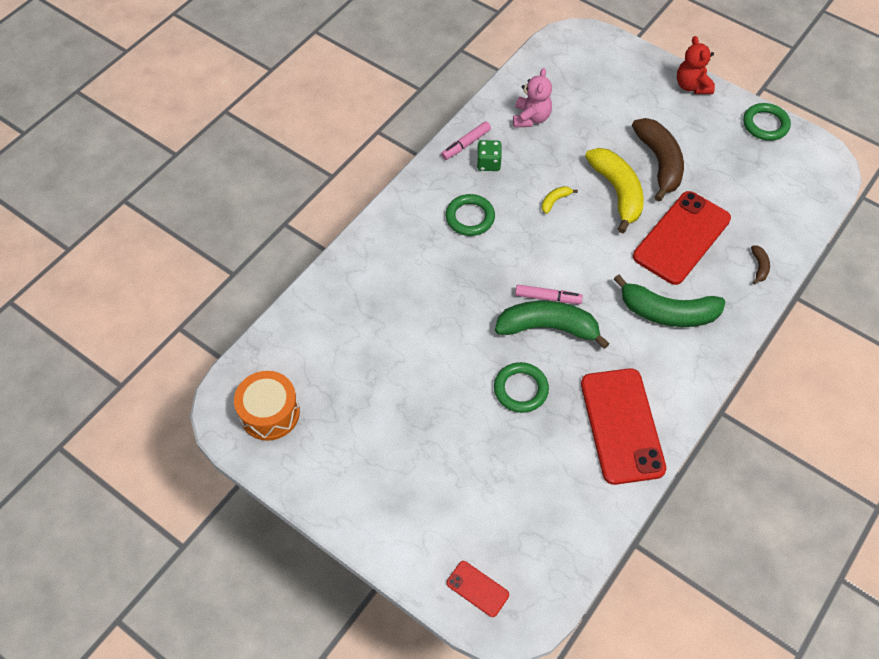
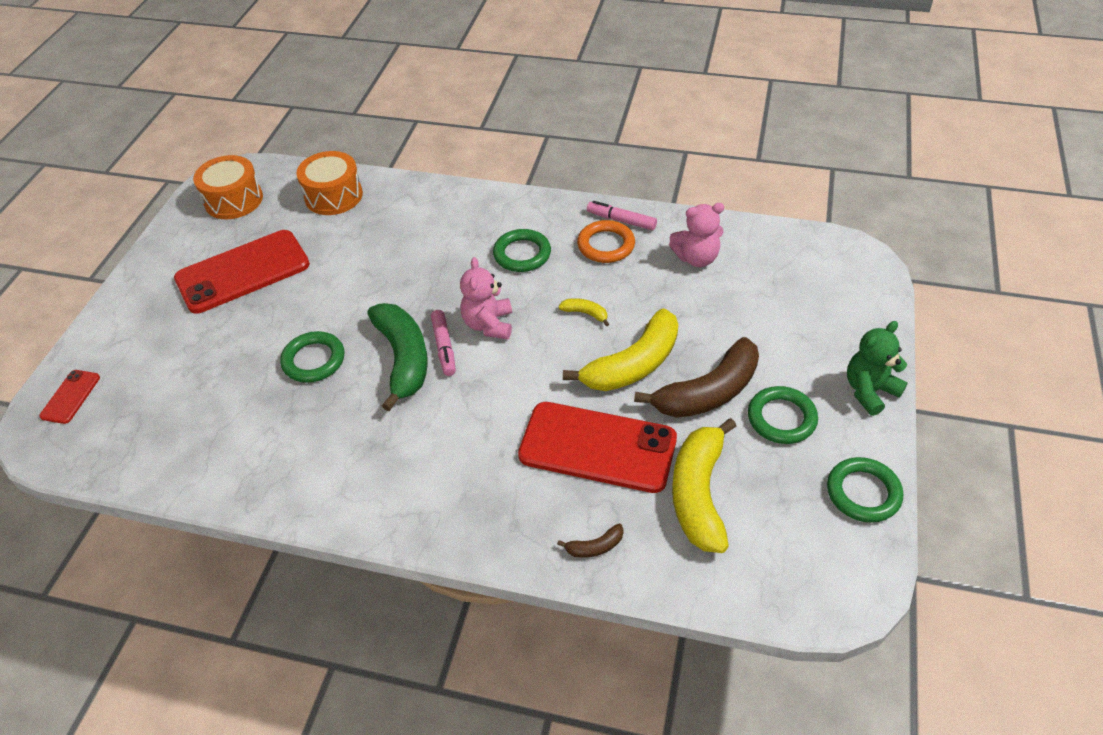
camera: 70 degrees right, 10 degrees down
(315, 329) = (333, 196): none -> orange drum
(488, 163) = (606, 245): green dice -> orange ring
(537, 262) = (488, 324): none -> pink teddy bear
(622, 425) = (293, 462): red phone -> red phone (243, 272)
(667, 312) = (472, 463): green banana -> none
(692, 86) = (869, 391): red teddy bear -> green teddy bear
(696, 136) = (781, 418): none -> green ring
(738, 200) = (699, 494): none -> yellow banana

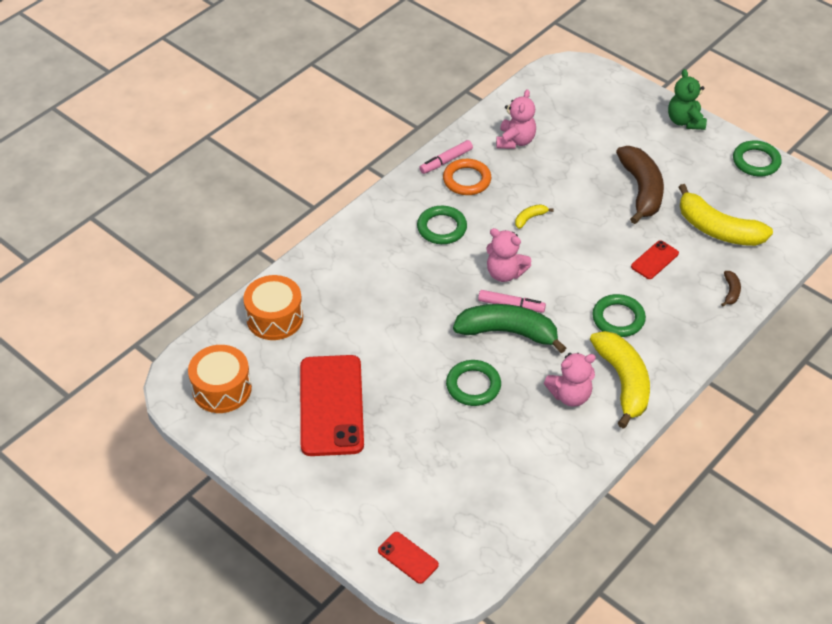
camera: 65 degrees left, 0 degrees up
(337, 445) = (570, 395): none -> pink teddy bear
(597, 447) = (654, 260): red phone -> red phone, size x0.46
(633, 364) = (594, 214): yellow banana -> yellow banana (623, 382)
(781, 418) = (682, 168): green ring -> green ring (618, 318)

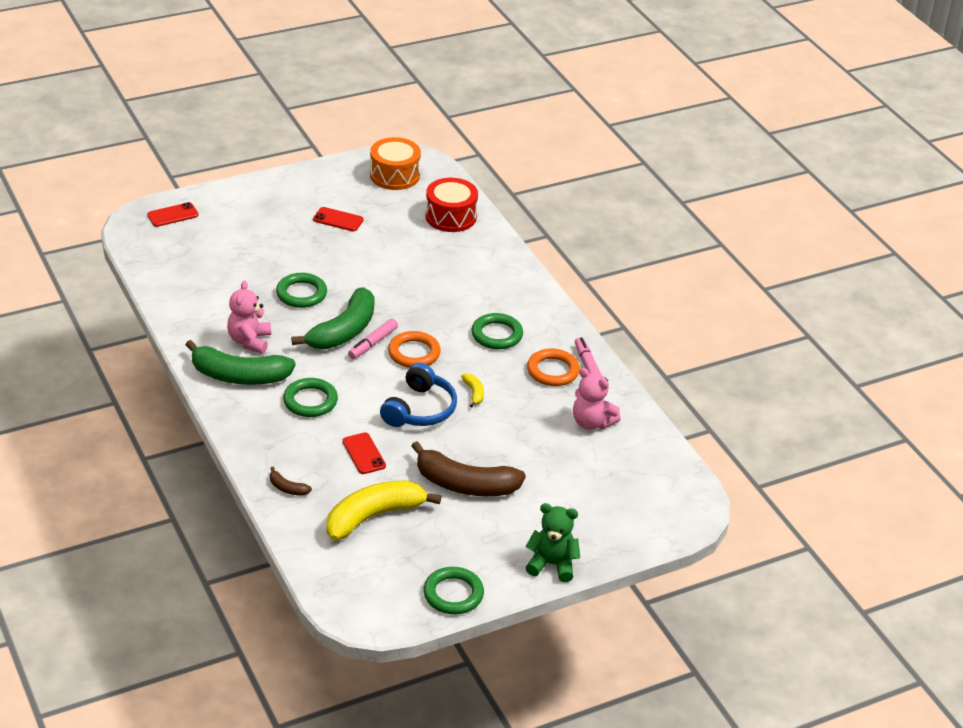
camera: 110 degrees right, 10 degrees down
(274, 318) = (451, 217): orange drum -> red drum
(331, 405) = (338, 220): red phone -> red phone, size x0.46
(505, 273) = (414, 353): pink teddy bear -> orange ring
(575, 244) = (420, 409): none -> blue headphones
(623, 382) = (239, 376): yellow banana -> green banana

